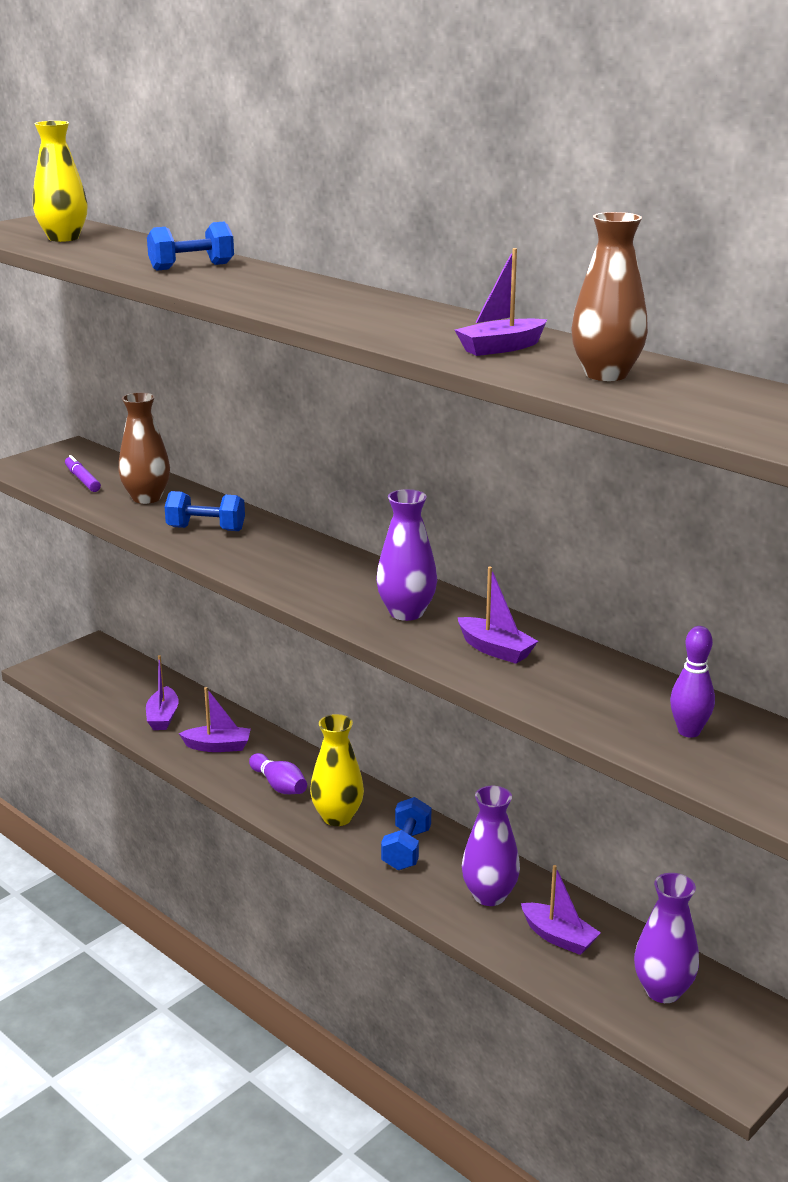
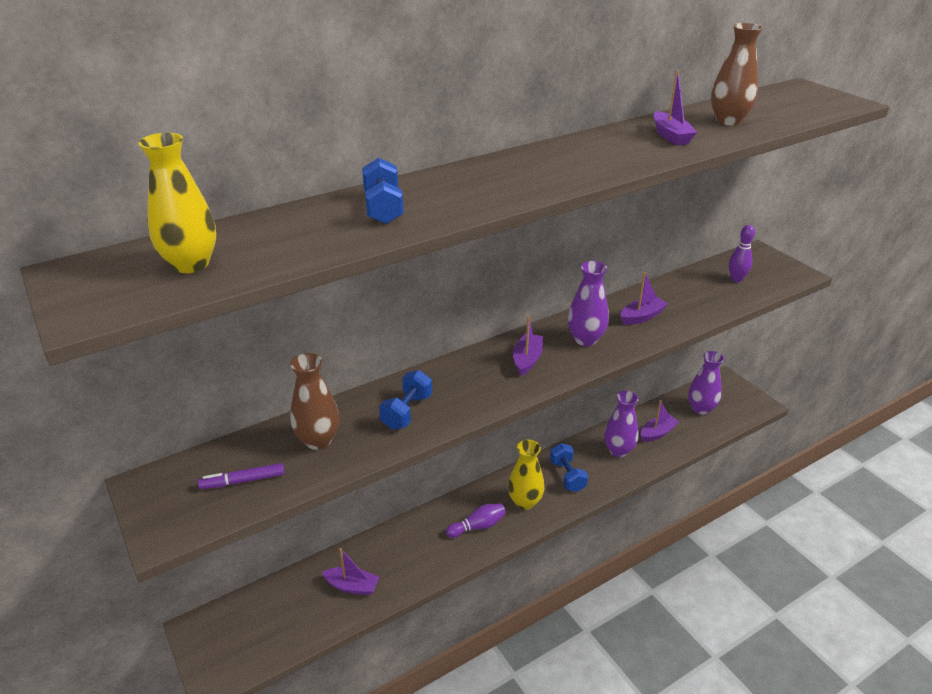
camera: 75 degrees left, 10 degrees up
(218, 746) = (412, 555): purple boat -> purple boat (527, 360)
(406, 849) = (567, 476): blue dumbbell -> blue dumbbell turned 45 degrees clockwise

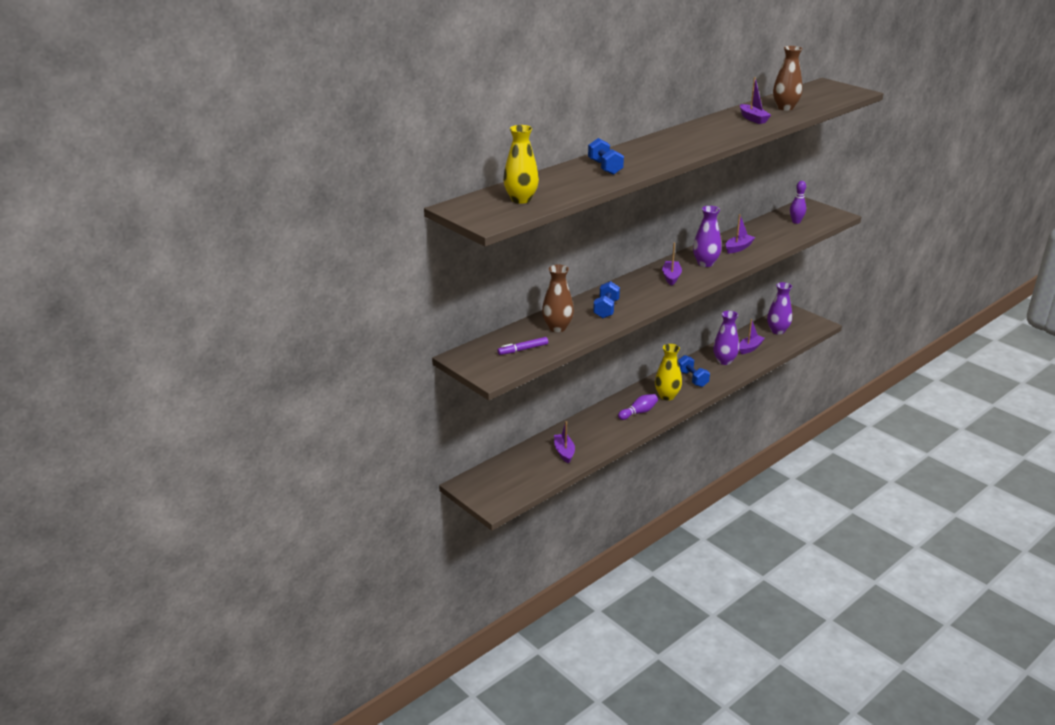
camera: 10 degrees left, 5 degrees down
(352, 586) = (564, 452): purple boat -> purple boat turned 105 degrees counterclockwise

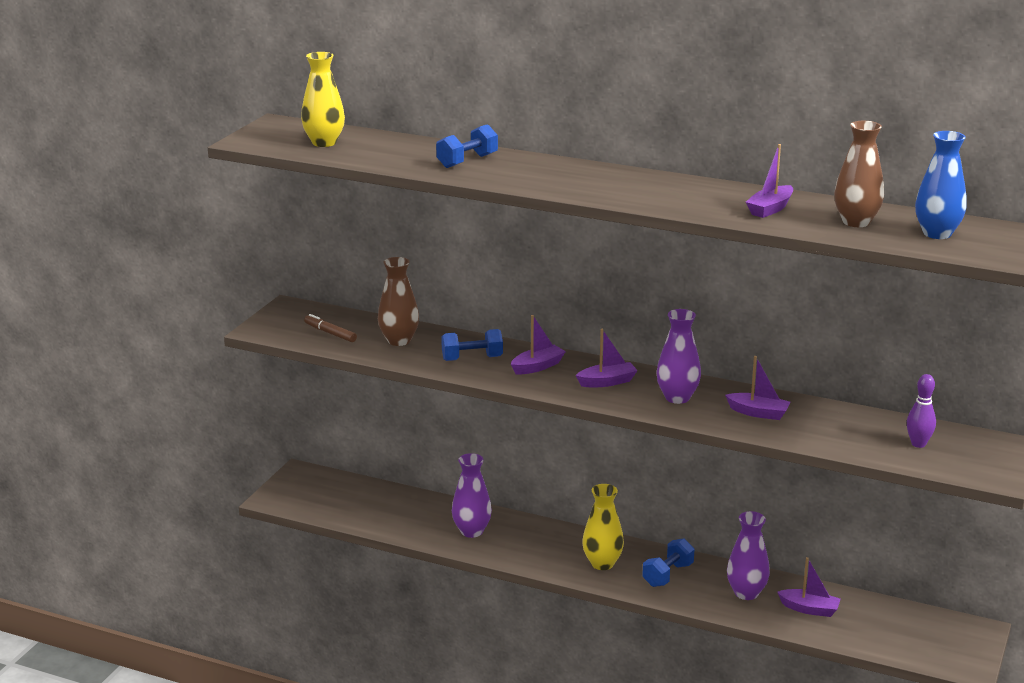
camera: 65 degrees right, 5 degrees down
(523, 349) = (330, 333): purple marker -> brown marker
(564, 452) = (408, 517): purple boat -> purple boat (537, 366)
(638, 412) = (541, 550): purple bowling pin -> none
(777, 331) = (895, 626): purple vase -> purple vase (471, 531)
(812, 98) = (937, 233): none -> blue vase

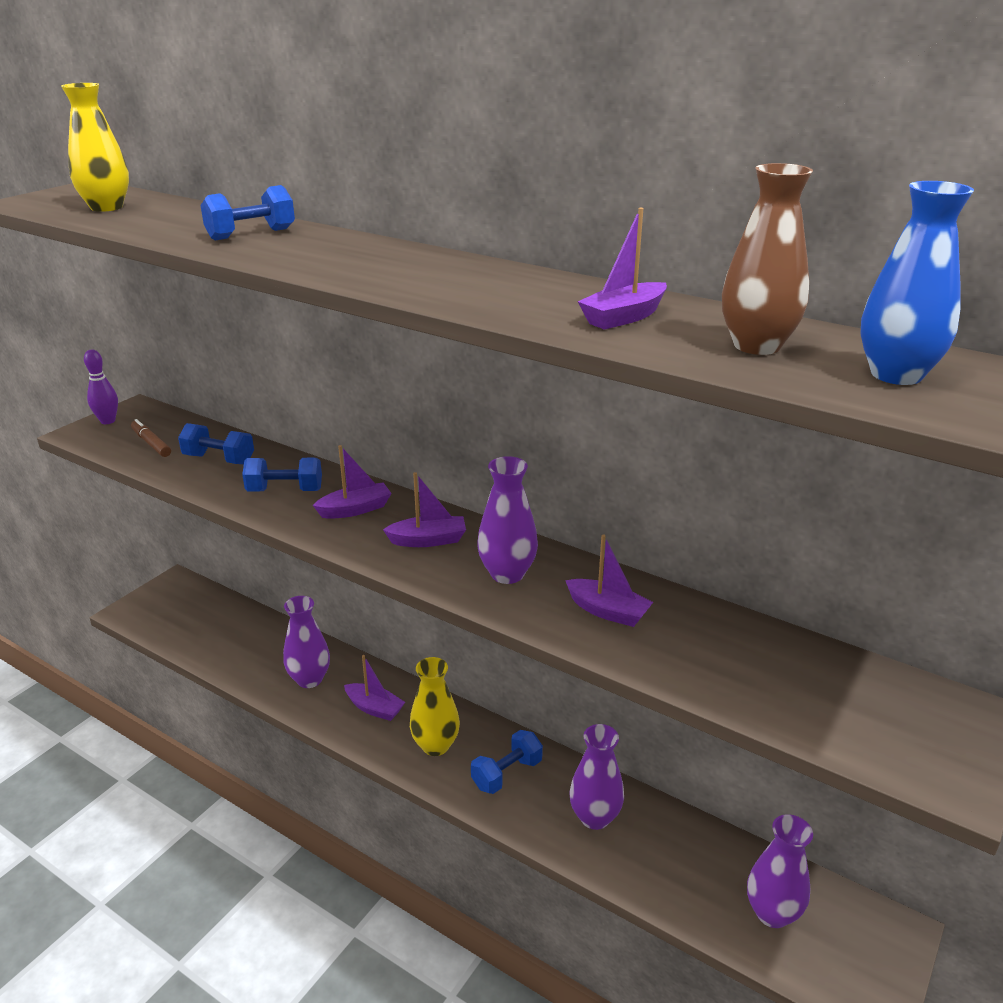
camera: 10 degrees right, 5 degrees up
(399, 340) = (219, 459): brown vase -> blue dumbbell
(809, 609) = (669, 857): purple boat -> purple boat (374, 708)
(891, 630) = (772, 913): none -> purple vase
(918, 444) = (831, 696): purple bowling pin -> purple bowling pin (108, 421)

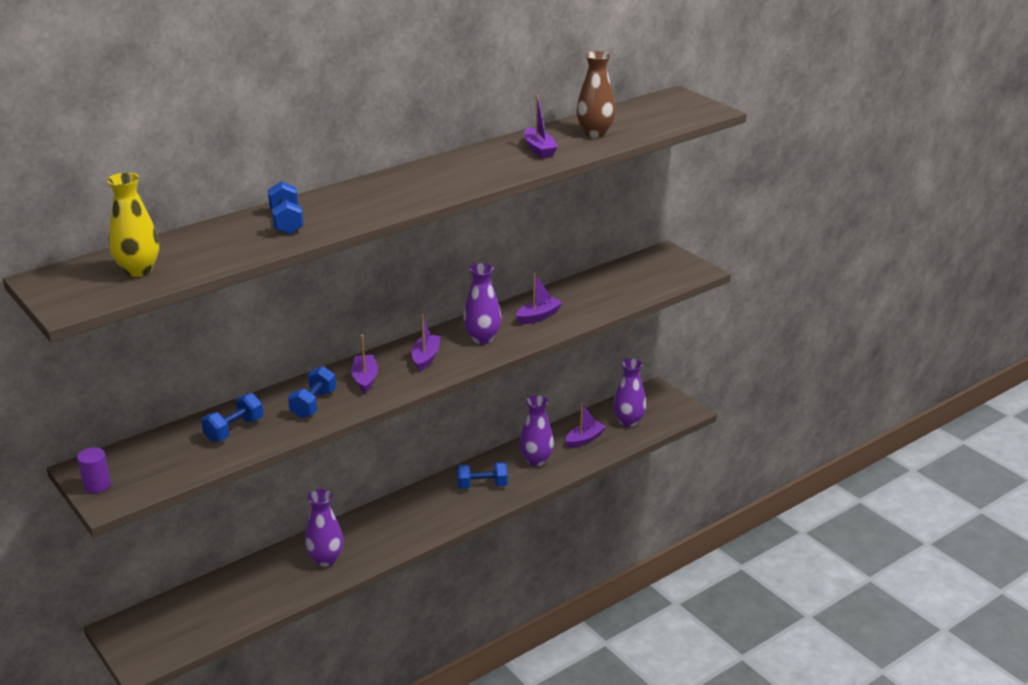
camera: 70 degrees left, 0 degrees up
(108, 421) = (97, 485): purple bowling pin -> purple cylinder
(151, 443) = (171, 462): brown marker -> none
(374, 708) = (382, 531): purple boat -> purple boat (584, 439)
(435, 745) = (438, 510): yellow vase -> none
(507, 774) = (482, 485): blue dumbbell -> blue dumbbell turned 75 degrees counterclockwise
(896, 375) = (642, 118): blue vase -> none

